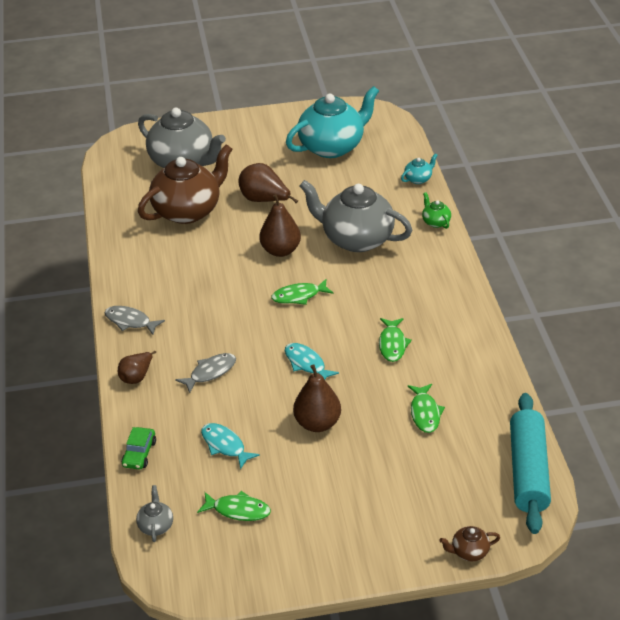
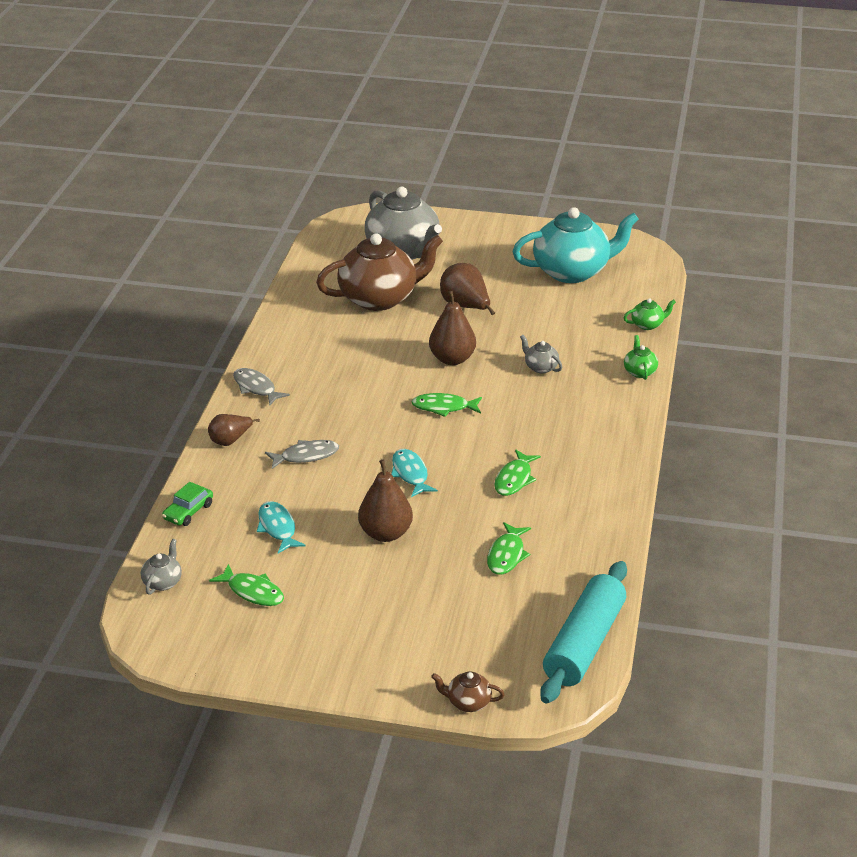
camera: 20 degrees right, 5 degrees down
(356, 239) = (540, 367): grey teapot -> grey teapot, size x0.41
(418, 179) = (648, 325): turquoise teapot -> green teapot

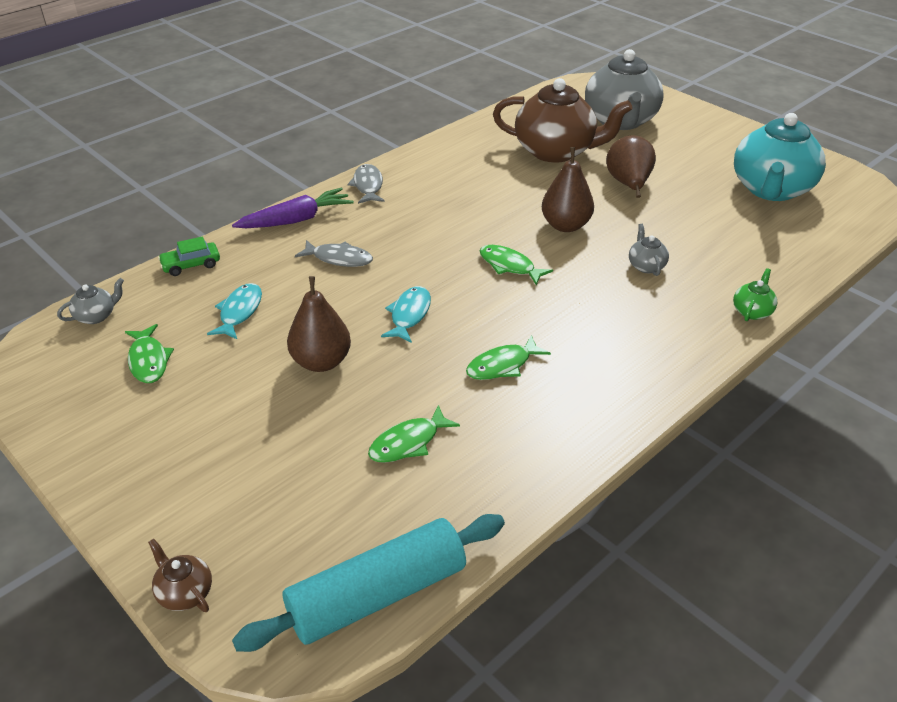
camera: 35 degrees right, 5 degrees up
(230, 440) = (296, 220): brown pear -> purple carrot
(572, 271) = (771, 189): turquoise teapot -> turquoise teapot turned 90 degrees clockwise
(648, 325) = (807, 267): green teapot -> none

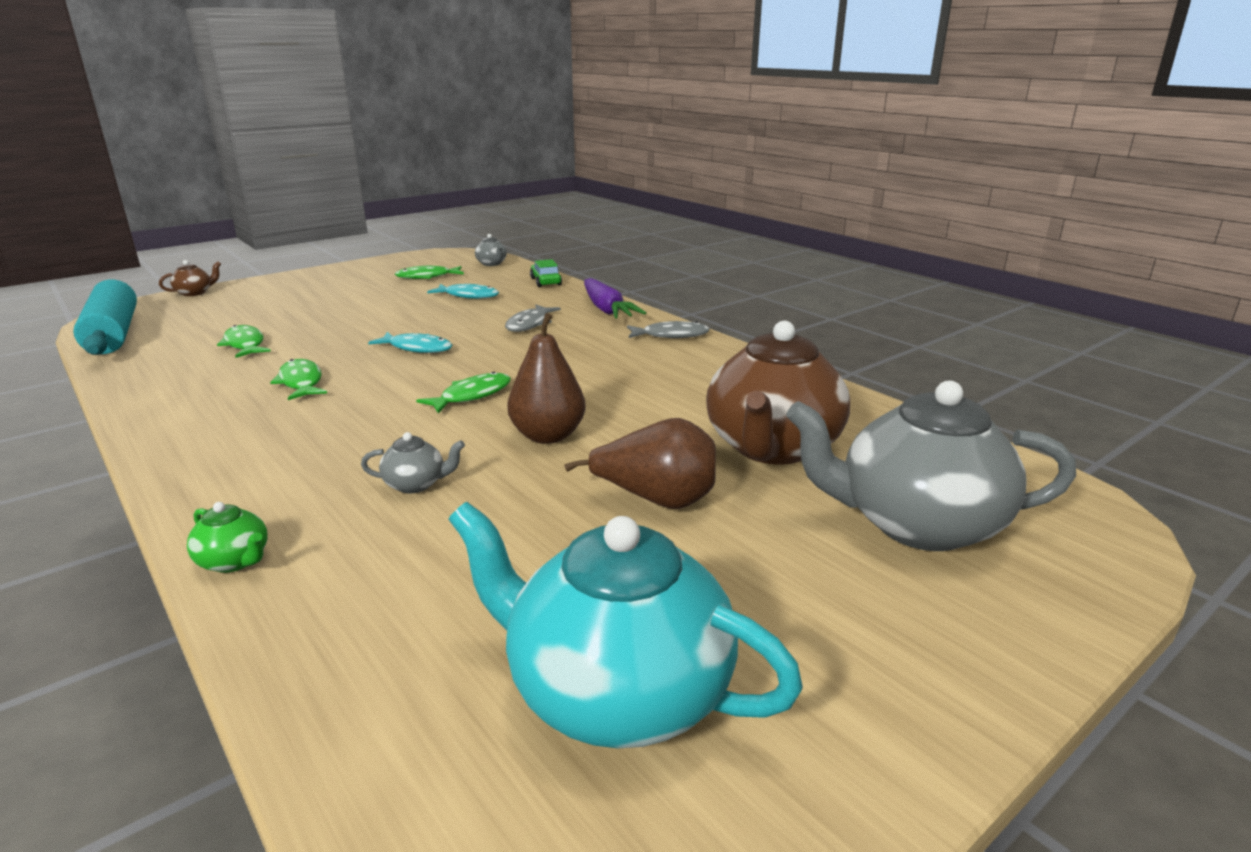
camera: 95 degrees right, 15 degrees down
(321, 362) = (378, 319): brown pear -> none

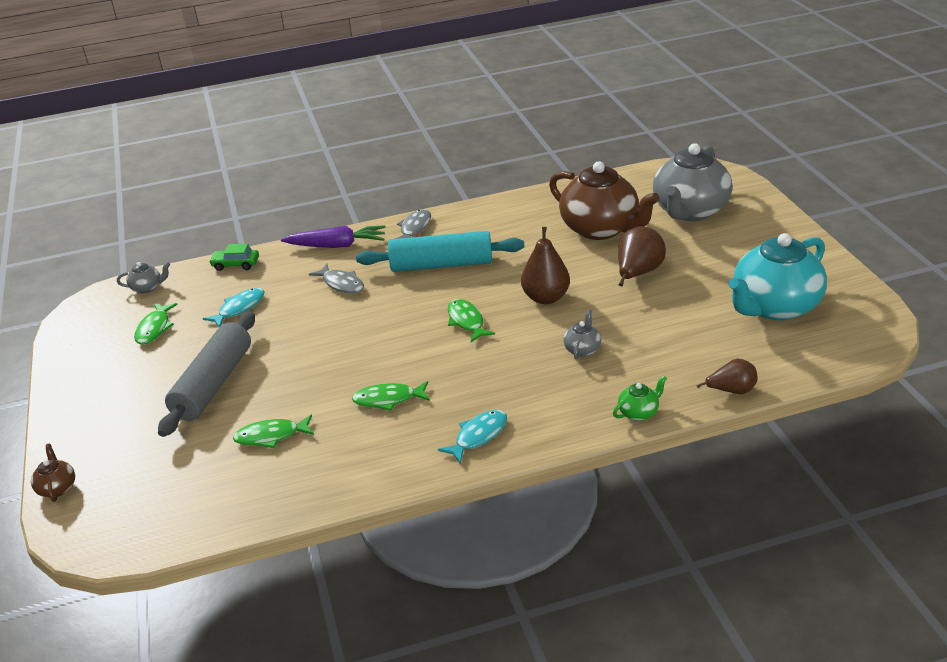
camera: 65 degrees left, 10 degrees up
(113, 334) = (164, 530): turquoise rolling pin -> turquoise rolling pin (441, 264)
(285, 664) = (731, 391): none -> brown pear
(337, 309) = (213, 384): none -> grey rolling pin
(417, 348) = (354, 341): turquoise fish -> turquoise fish (478, 436)

